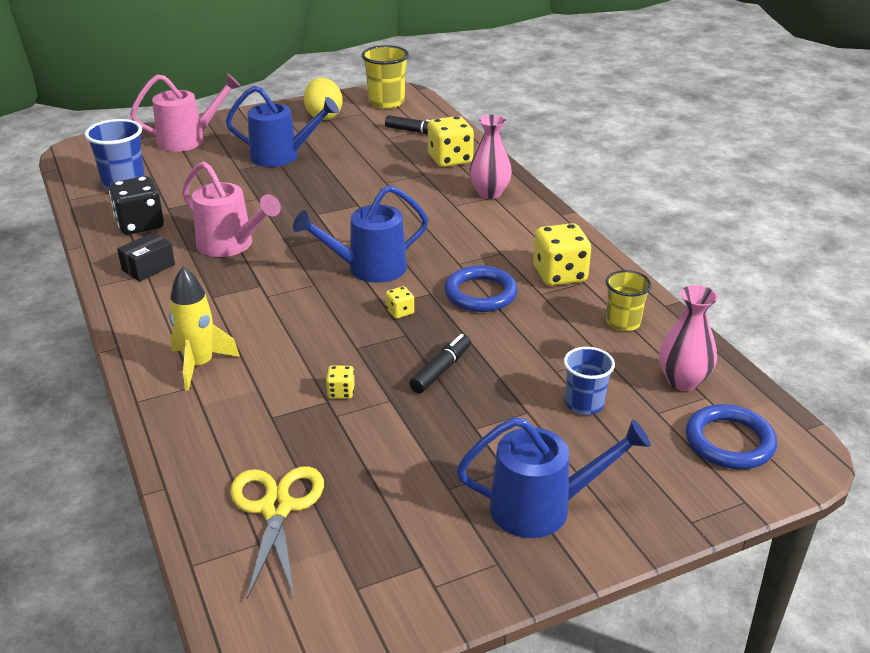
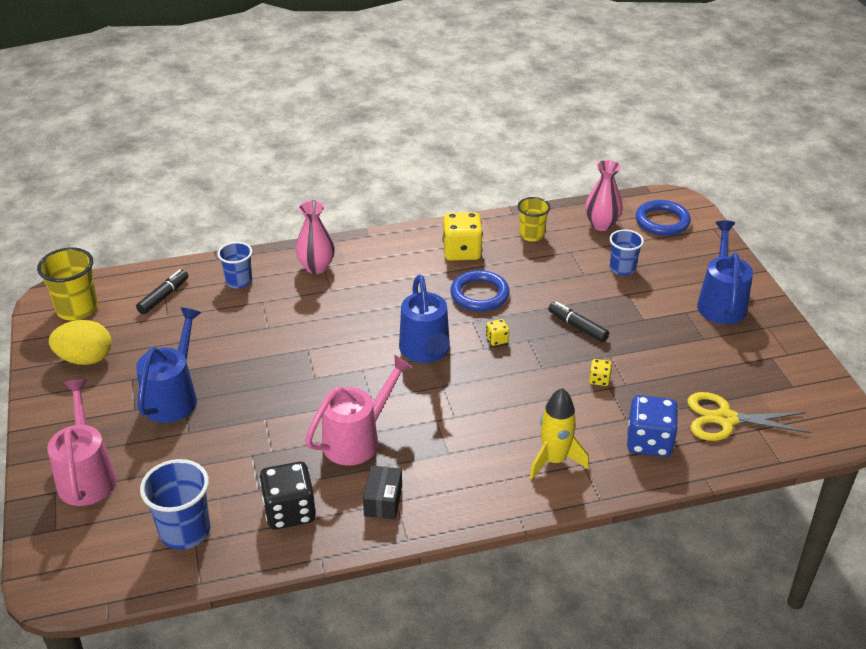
camera: 80 degrees left, 5 degrees up
(148, 267) = (383, 501): black box -> black box turned 45 degrees clockwise
(230, 437) = (649, 442): none -> blue dice
(450, 159) = (239, 281): yellow dice -> blue cup

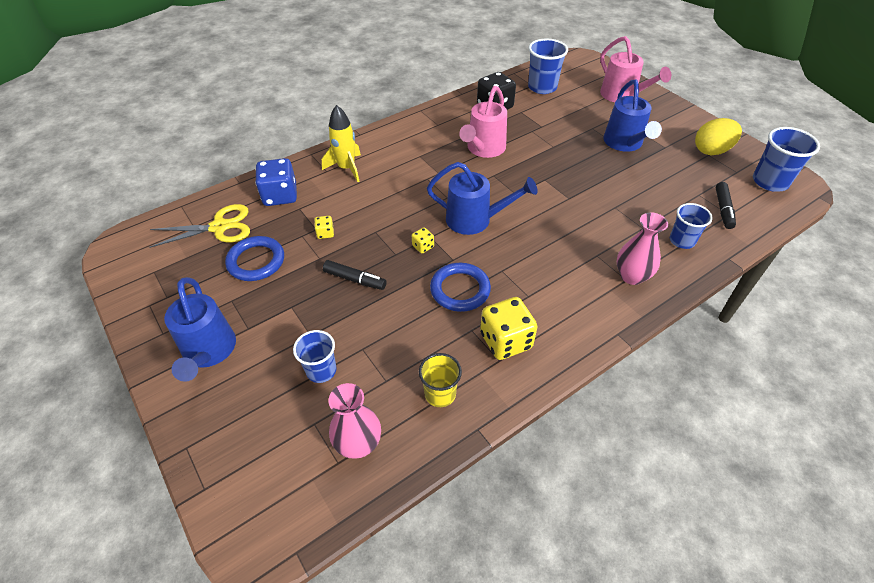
camera: 160 degrees right, 10 degrees up
(77, 309) = (770, 182): yellow cup -> blue cup
(383, 501) = (445, 123): black box -> none
(426, 351) = (475, 220): blue watering can -> blue watering can turned 135 degrees clockwise
(662, 221) = (276, 480): blue ring -> blue ring (256, 261)

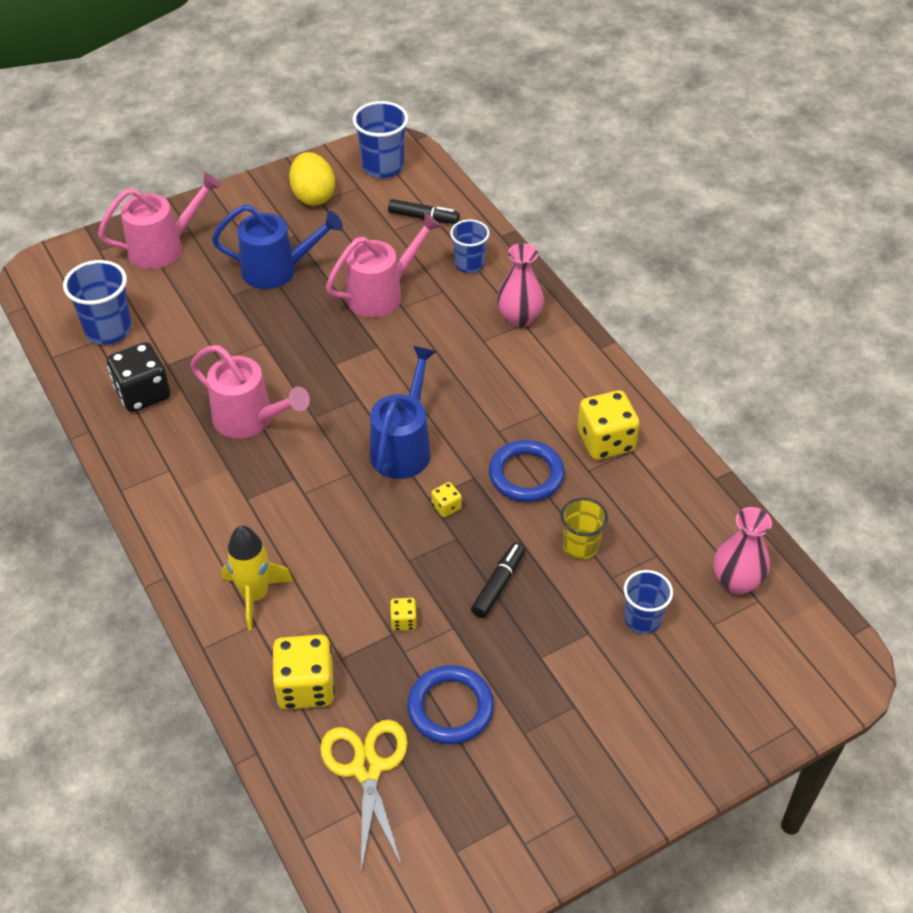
camera: 85 degrees left, 0 degrees up
(209, 353) = (613, 748): blue watering can -> none
(280, 196) = (305, 686): blue dice -> yellow dice
(440, 394) = (674, 506): yellow cup -> yellow cup (580, 546)
(625, 195) = (382, 293): none -> pink watering can

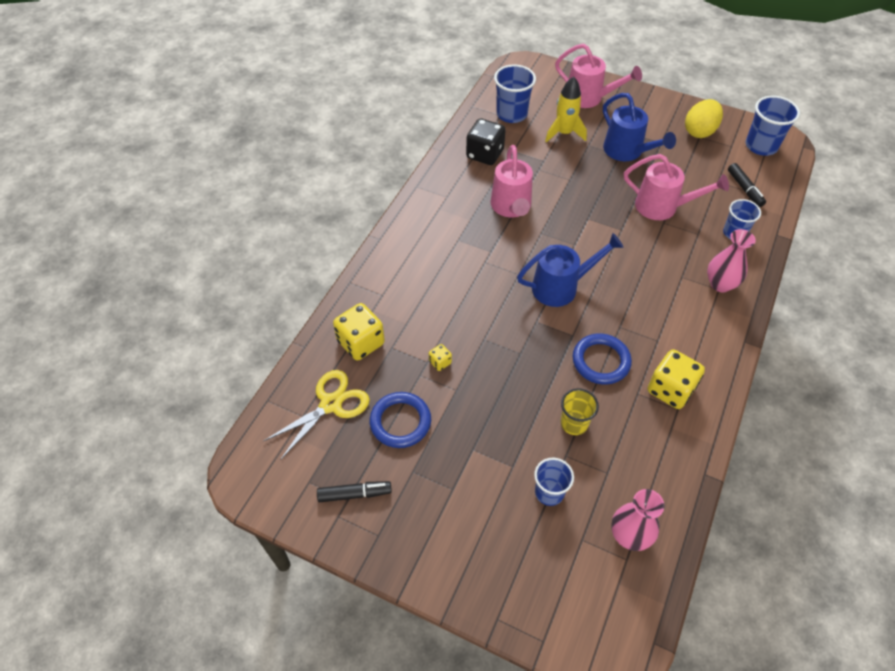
camera: 55 degrees right, 5 degrees up
(255, 595) = (400, 283): yellow rocket -> yellow rocket (564, 133)
(446, 507) = (538, 334): yellow dice -> none
(498, 584) = (506, 395): black marker -> black marker (354, 494)

